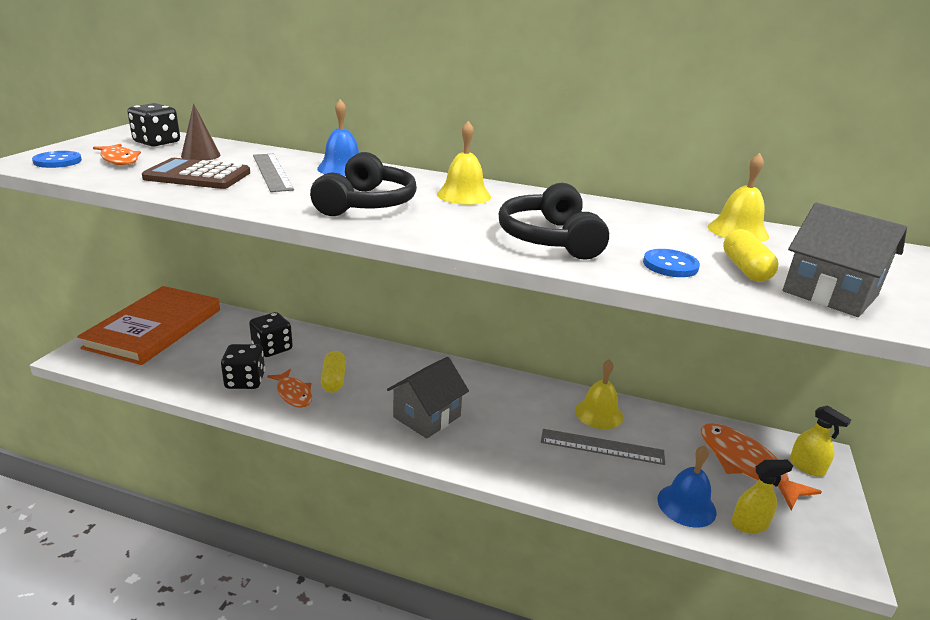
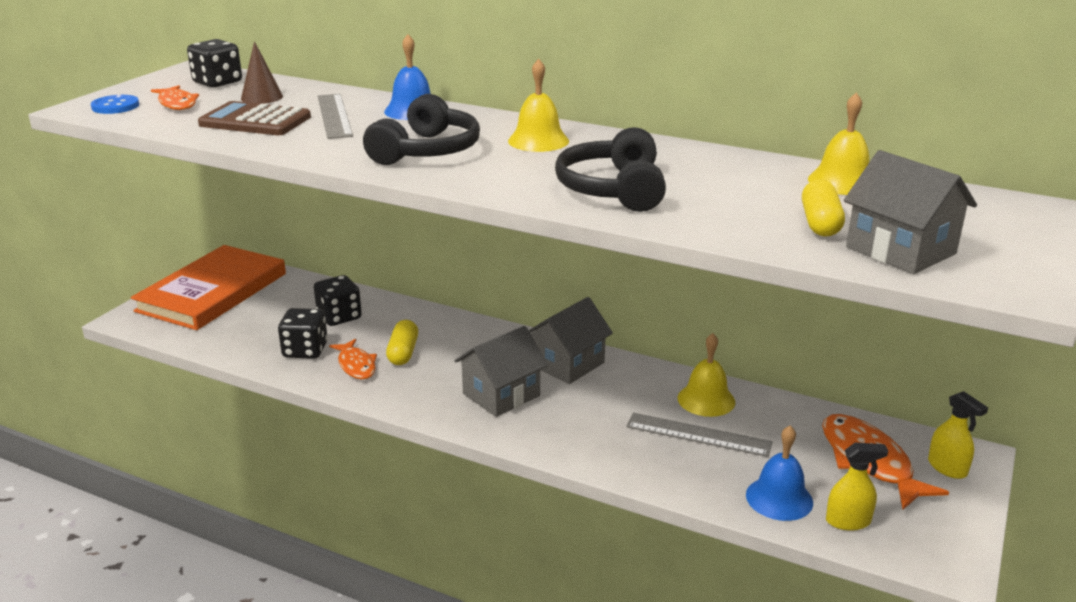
camera: 10 degrees right, 0 degrees up
(477, 385) = (567, 364): none -> grey house
(670, 265) = (734, 218): blue button -> none

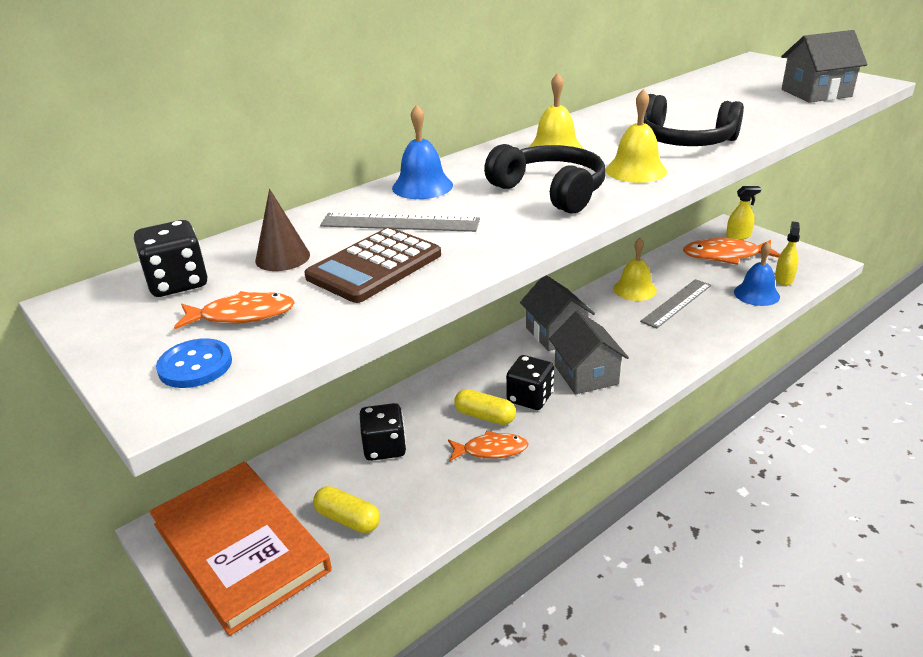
camera: 65 degrees left, 5 degrees up
(305, 350) = (439, 482): black dice -> black dice (530, 398)
(820, 223) = (769, 101): yellow capsule -> yellow capsule (348, 519)
(842, 182) = (698, 86): yellow bell -> yellow bell (636, 170)

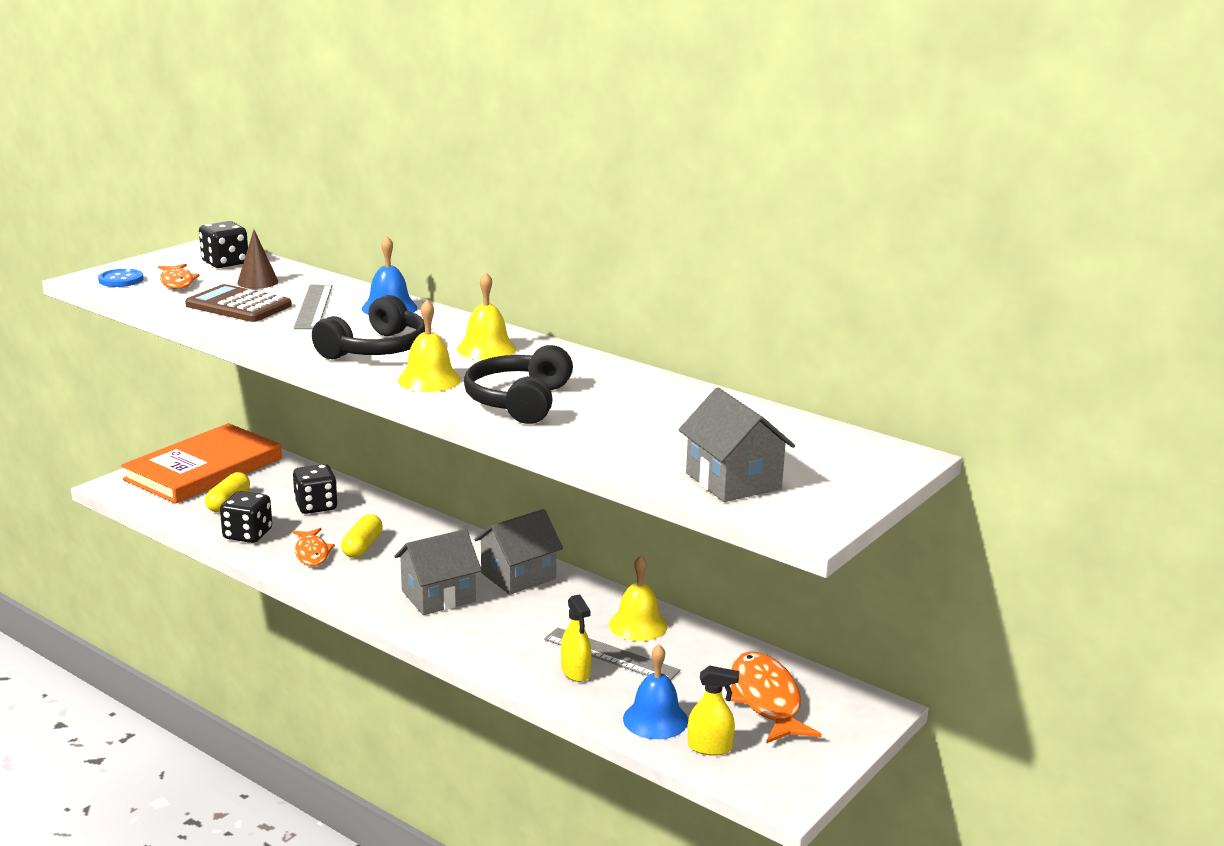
camera: 75 degrees right, 10 degrees down
(530, 398) = (394, 567): black dice -> black dice (248, 534)
(738, 236) = (842, 715): yellow spray bottle -> yellow spray bottle (575, 672)

